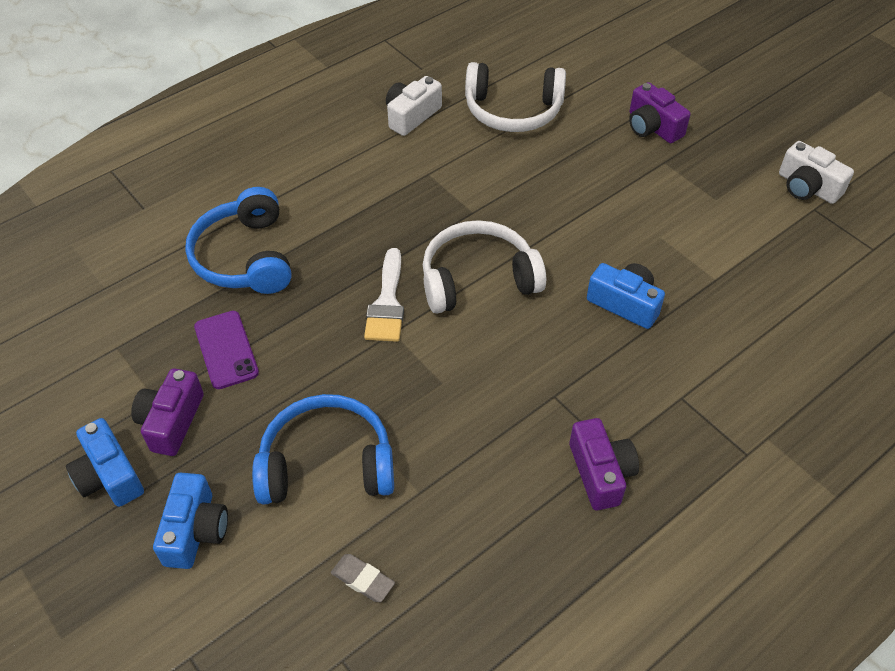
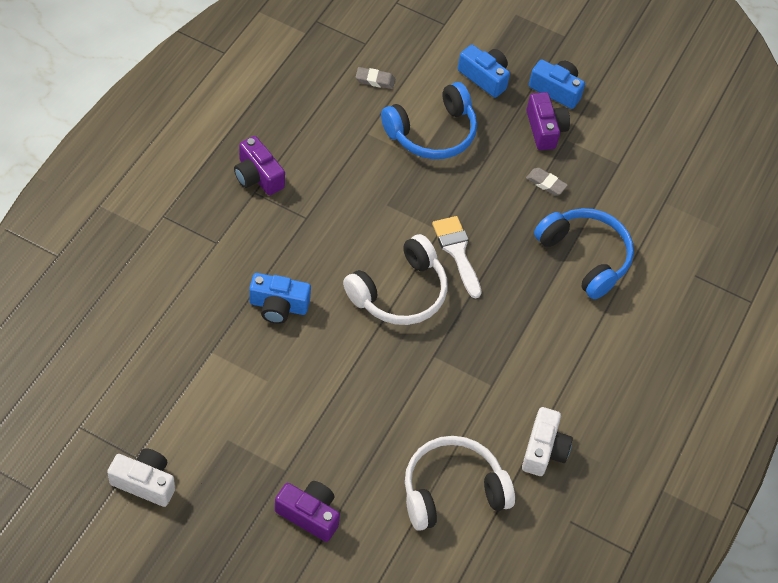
camera: 150 degrees right, 5 degrees up
(195, 530) = (484, 77): blue camera -> blue camera turned 150 degrees clockwise
(226, 350) = (546, 183): purple phone -> grey eraser

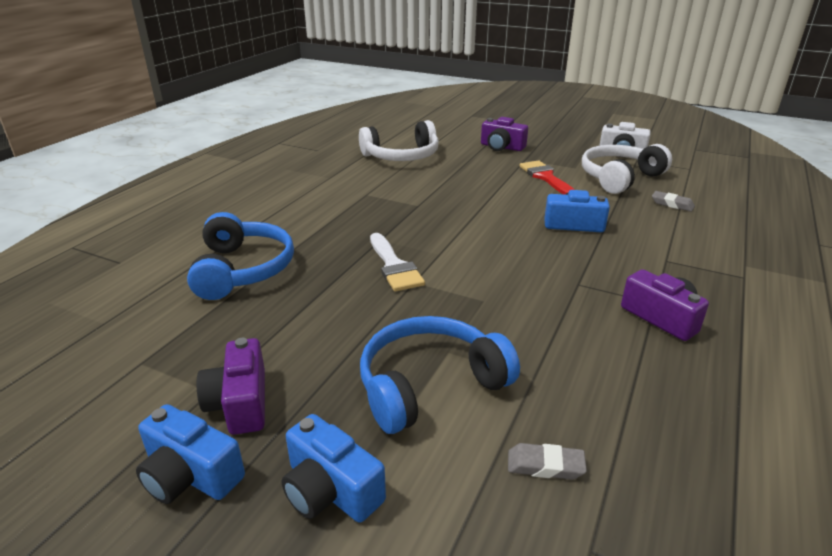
camera: 175 degrees left, 25 degrees down
(275, 412) = (545, 177): none -> red brush
(400, 293) = (455, 236): white headphones -> white headphones (619, 178)
(543, 450) = (329, 171): white camera -> none
(546, 183) = (265, 332): grey eraser -> grey eraser (672, 204)
(585, 256) = (243, 269): blue headphones -> blue headphones turned 150 degrees counterclockwise

